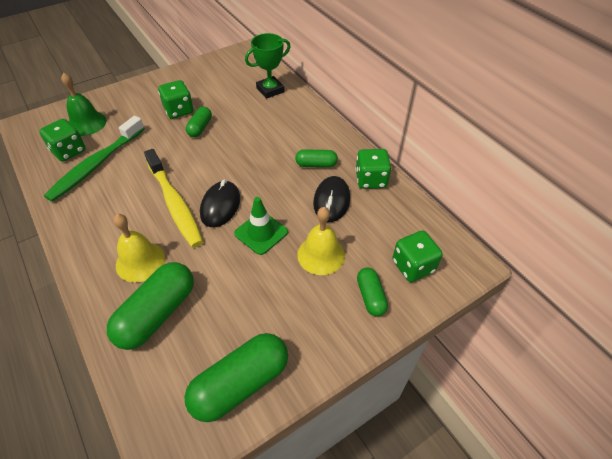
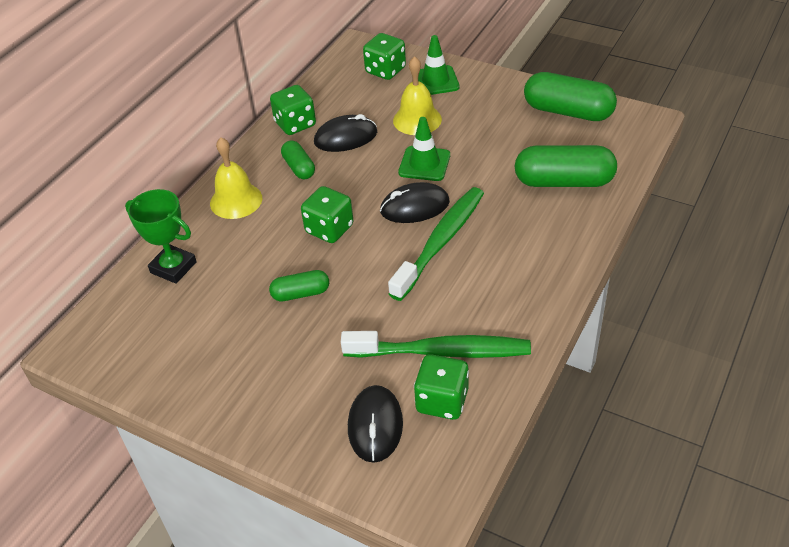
camera: 115 degrees left, 5 degrees down
(87, 123) = (375, 426): green bell -> black mouse
(140, 261) = (528, 223): yellow bell -> yellow bell (236, 200)
(175, 204) = (441, 242): yellow toothbrush -> green toothbrush
(179, 110) = (278, 337): green dice -> green dice (329, 229)
(370, 296) = (435, 81): green capsule -> green traffic cone

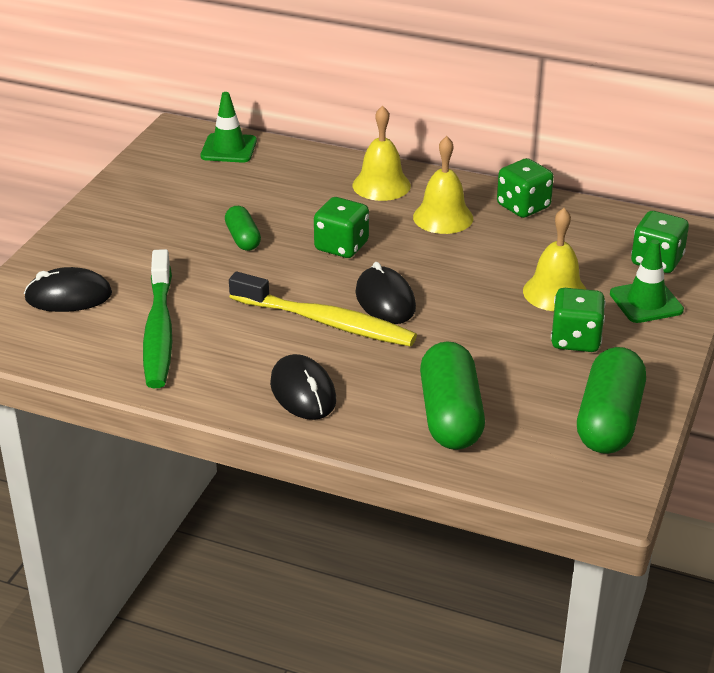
camera: 80 degrees right, 10 degrees down
(173, 267) = (278, 164): green trophy -> none
(299, 168) = (443, 217): green capsule -> yellow bell
(345, 137) = (505, 243): black mouse -> black mouse (303, 392)
(424, 164) = (466, 303): green traffic cone -> green traffic cone (228, 149)
(441, 242) = (326, 322): green toothbrush -> yellow toothbrush
(442, 401) = (94, 334): green dice -> green dice (575, 340)

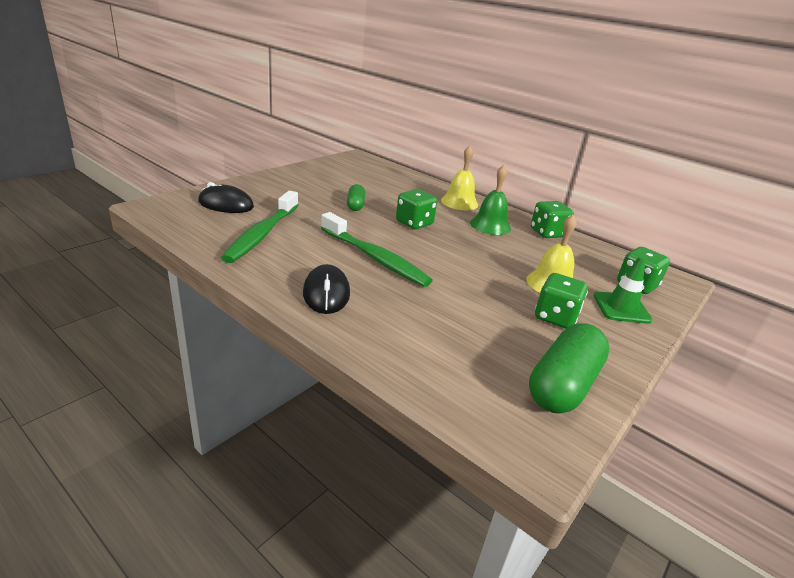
camera: 15 degrees right, 5 degrees down
(228, 149) = (380, 168): green traffic cone -> none
(326, 322) = (375, 258): yellow toothbrush -> green toothbrush
(385, 300) = (424, 257): black mouse -> none
(443, 217) = (490, 225): yellow bell -> green bell
(450, 416) = (428, 341): green capsule -> none

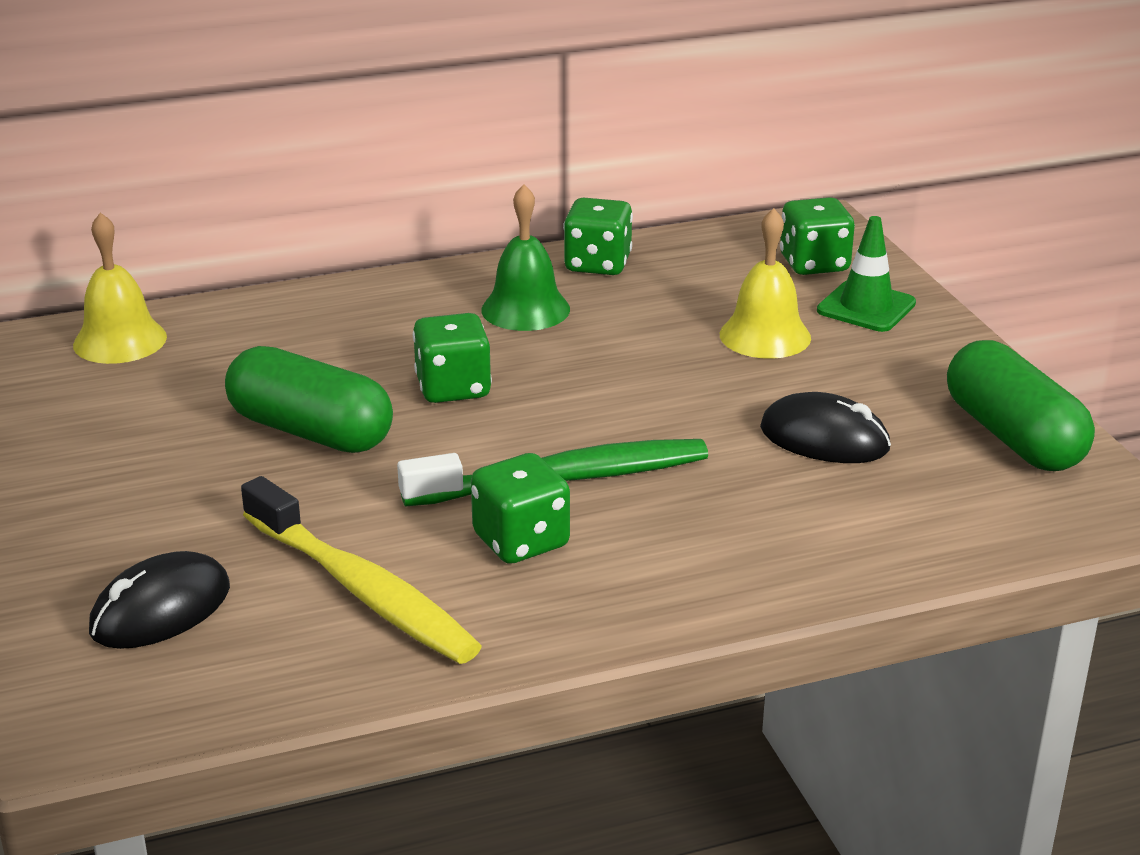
camera: 55 degrees left, 0 degrees up
(262, 234) = (362, 590): green toothbrush -> yellow toothbrush
(326, 293) = (659, 570): black mouse -> black mouse (824, 438)
(355, 205) = (310, 431): green capsule -> green capsule, size x1.83
(459, 202) = (399, 303): yellow bell -> yellow bell (120, 340)
(555, 317) = (858, 373): green dice -> green dice (521, 541)

